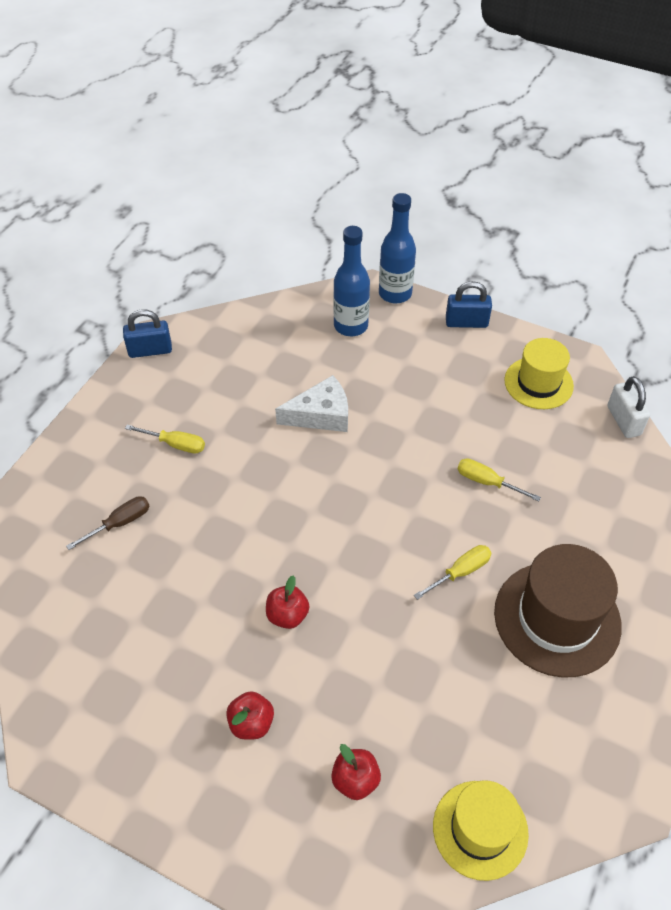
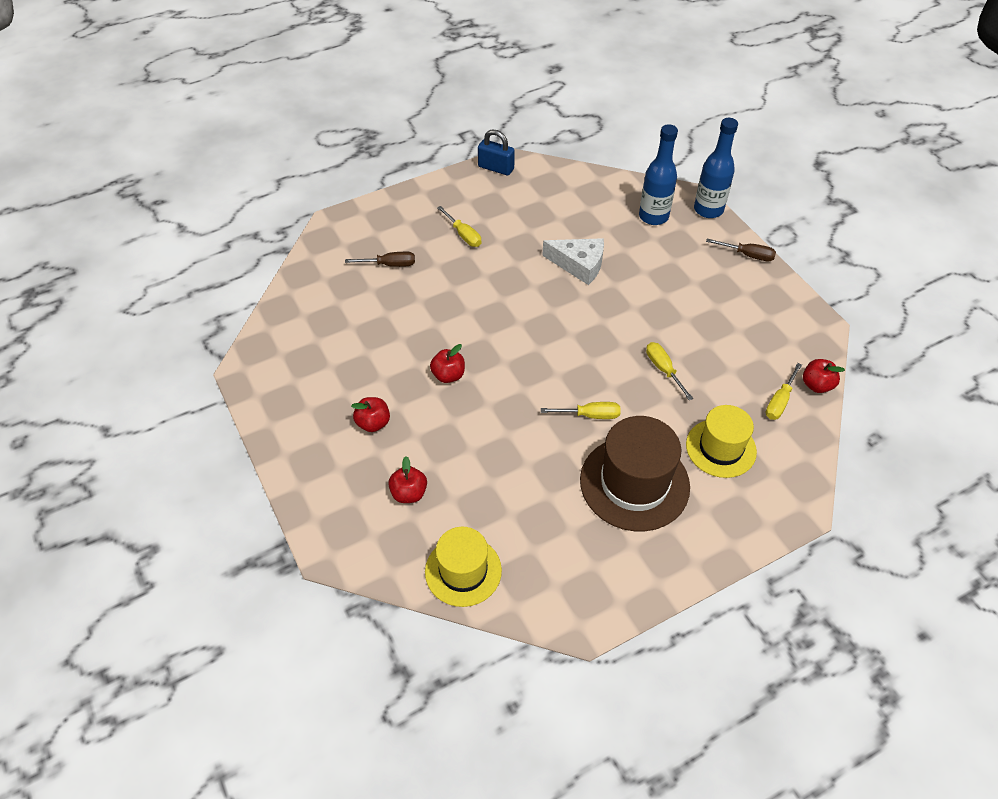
camera: 35 degrees right, 0 degrees up
(466, 322) = (748, 255): blue padlock -> brown screwdriver
(538, 383) = (768, 324): yellow hat -> yellow hat (720, 448)
(608, 455) = (779, 402): none -> yellow screwdriver
(623, 420) = (816, 385): white padlock -> red apple

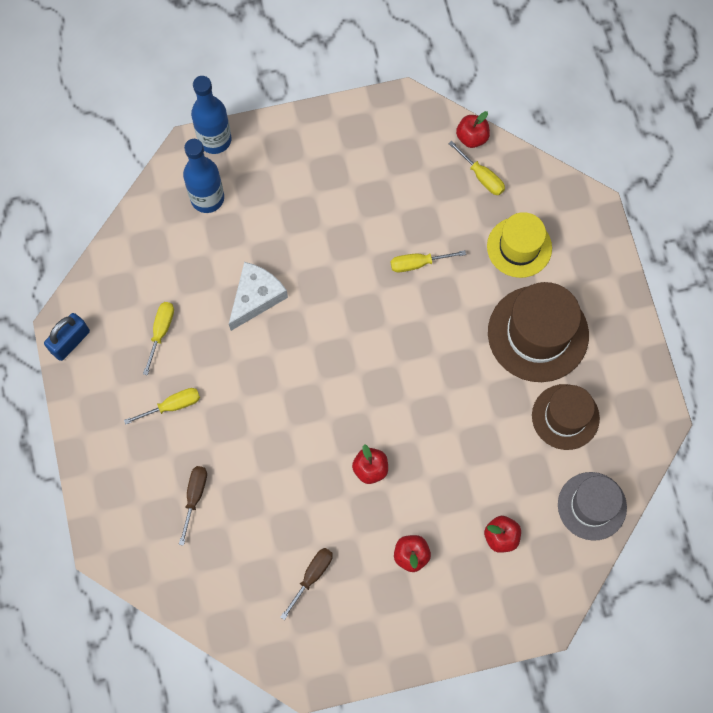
camera: 75 degrees left, 20 degrees up
(463, 571) = (592, 506): yellow hat -> grey hat
(553, 526) = (565, 417): none -> brown hat
(590, 415) = (454, 348): yellow screwdriver -> yellow screwdriver (161, 331)
(748, 255) = (293, 128): brown screwdriver -> brown screwdriver (312, 575)

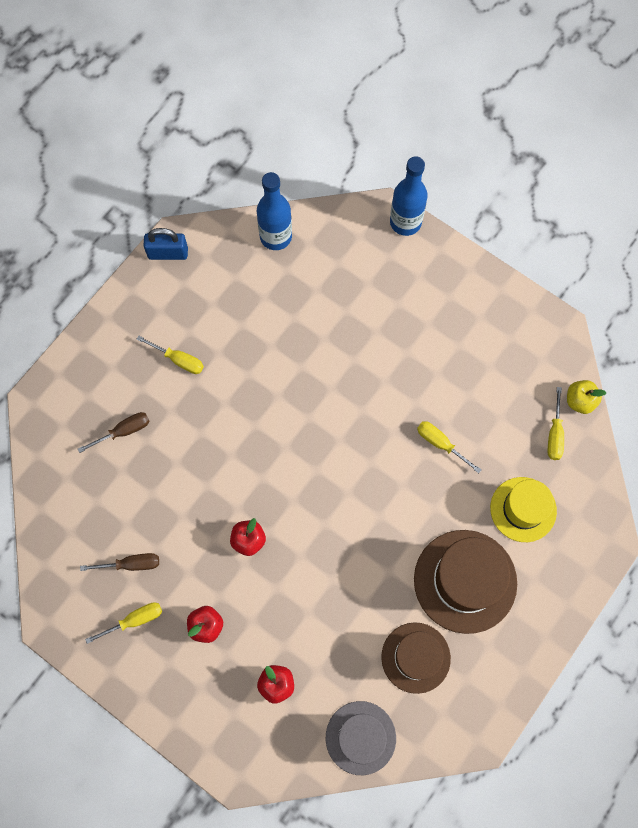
camera: 50 degrees right, 0 degrees up
(161, 331) = (228, 306): yellow screwdriver -> yellow screwdriver (135, 620)
(207, 198) = (356, 254): blue bottle -> blue bottle (276, 237)
(256, 297) = (310, 350): white cheese -> none
(472, 137) = (579, 401): red apple -> yellow apple

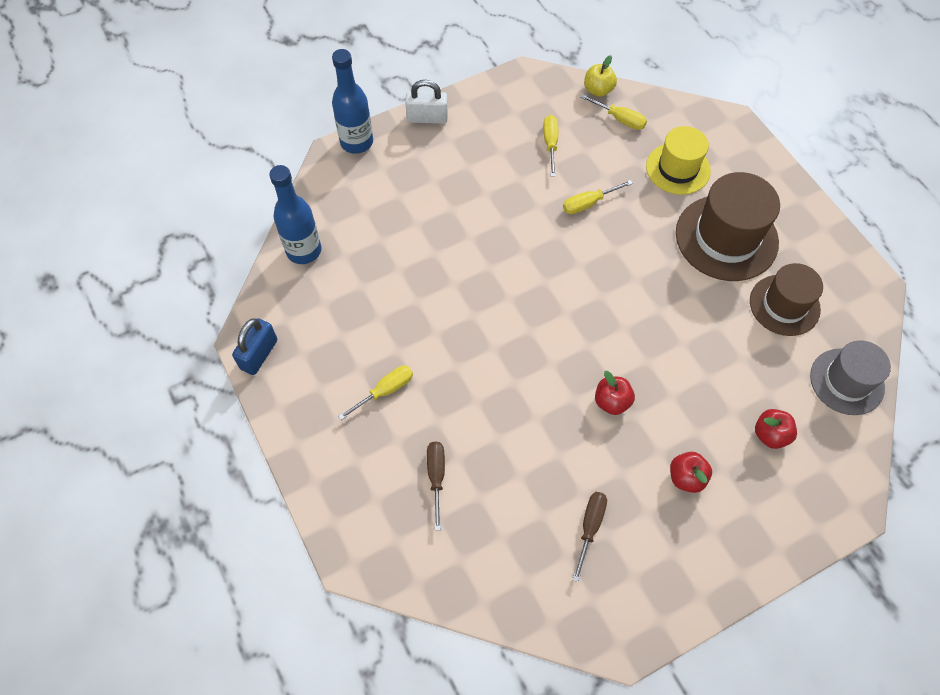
camera: 65 degrees left, 10 degrees down
(135, 620) = (653, 547): yellow screwdriver -> yellow screwdriver (550, 143)
(463, 267) = (427, 118): none -> white padlock

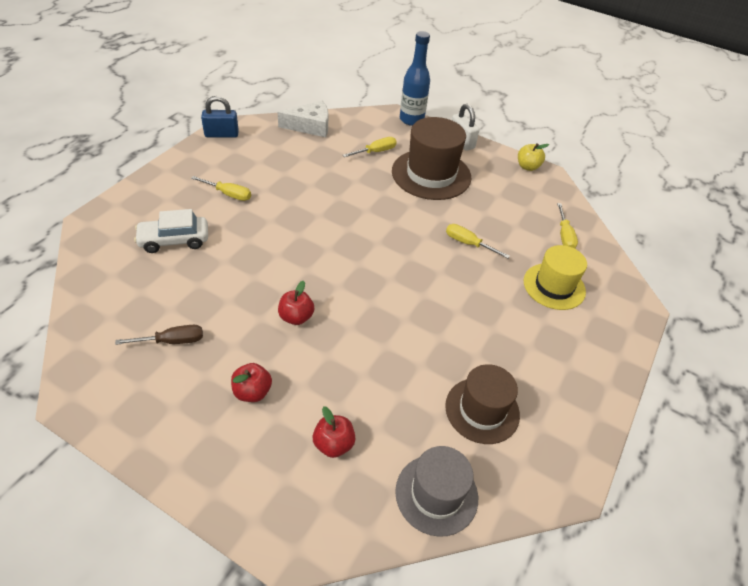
camera: 55 degrees right, 15 degrees down
(304, 250) = (310, 126): blue bottle -> white cheese
(436, 476) = (174, 240): brown screwdriver -> white car
(550, 143) = (501, 206): yellow screwdriver -> yellow screwdriver (376, 152)
(598, 90) = (578, 215): yellow apple -> yellow apple (527, 167)
(726, 238) = (516, 342): brown hat -> brown hat (431, 174)

